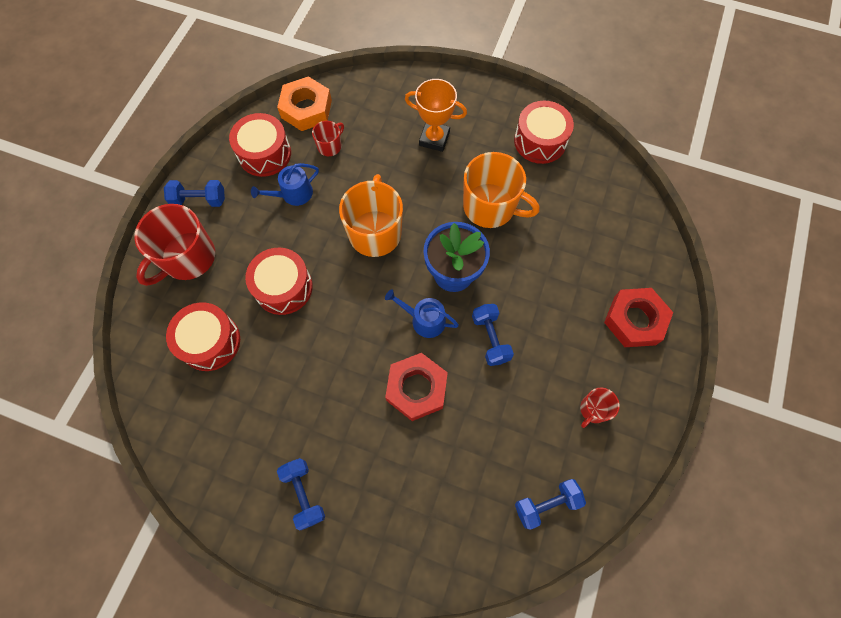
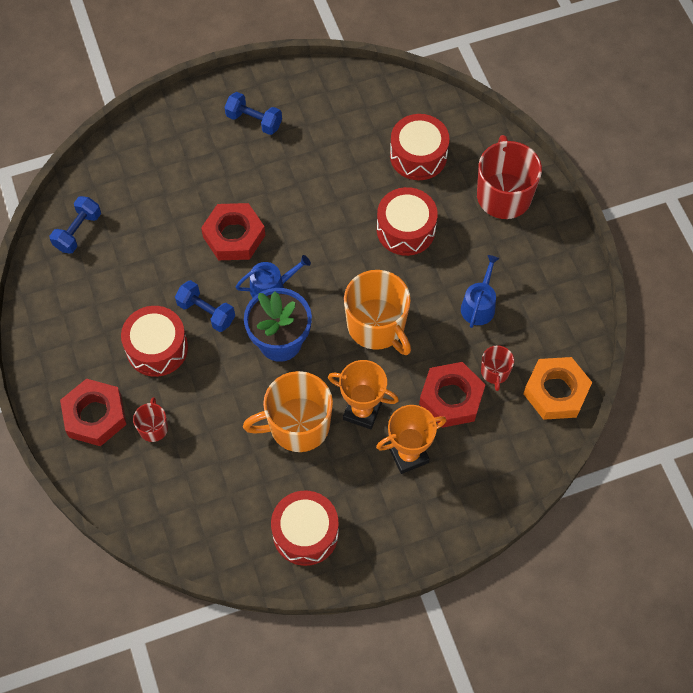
camera: 140 degrees right, 5 degrees down
(199, 200) = (549, 242): blue dumbbell -> none
(264, 154) = (543, 321): red drum -> red drum (157, 348)
(373, 151) = (451, 398): none -> red nut
(439, 185) = (362, 411): none -> orange trophy
(593, 409) = (84, 318): red mug -> red mug (153, 427)

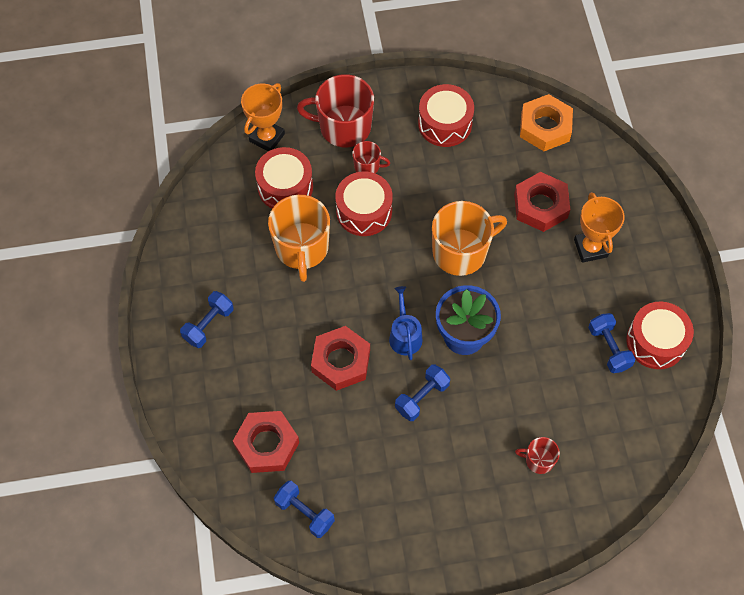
camera: 80 degrees left, 0 degrees up
(95, 415) = (519, 514): red nut -> red nut (266, 444)
(157, 348) = (454, 448): red drum -> red drum (445, 124)
(289, 485) = (609, 348): none -> blue dumbbell
(297, 425) = (552, 333): orange mug -> orange mug (302, 248)
(362, 411) = (544, 278): orange trophy -> orange trophy (267, 137)
(479, 305) = (453, 167): blue watering can -> none
(495, 372) = (520, 168): red mug -> red mug (367, 166)

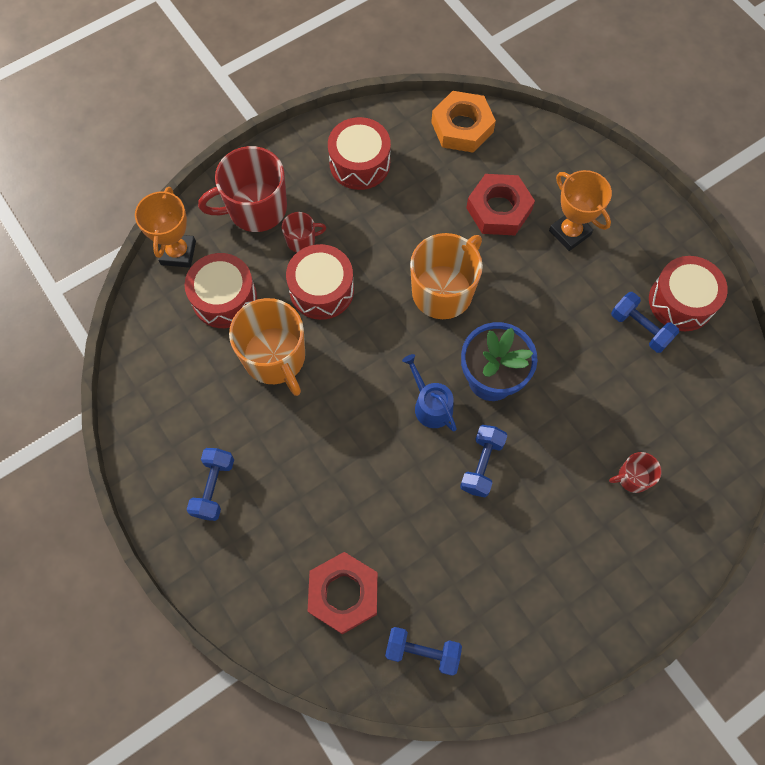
camera: 25 degrees left, 5 degrees up
(341, 361) = (377, 464): red nut -> none

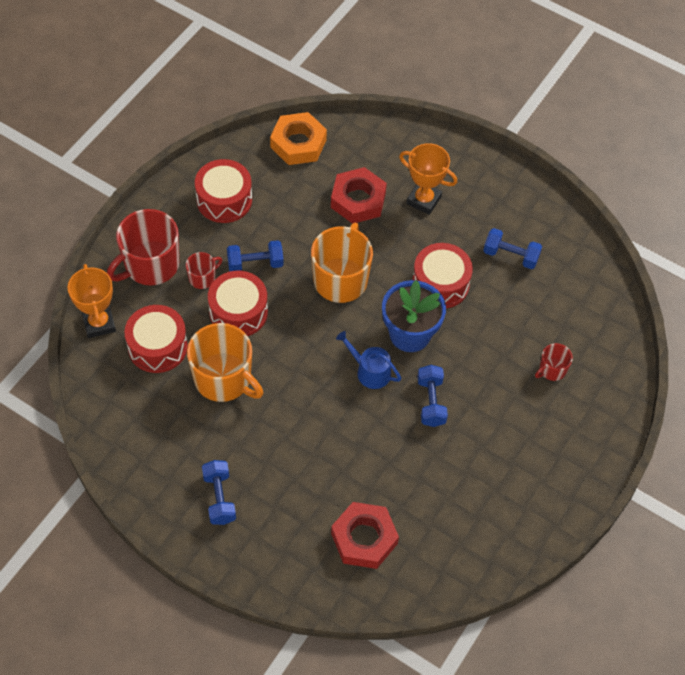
camera: 25 degrees left, 10 degrees down
(422, 652) = (445, 557): blue dumbbell -> blue dumbbell (255, 264)
(681, 301) = (533, 225): red drum -> red drum (440, 284)

